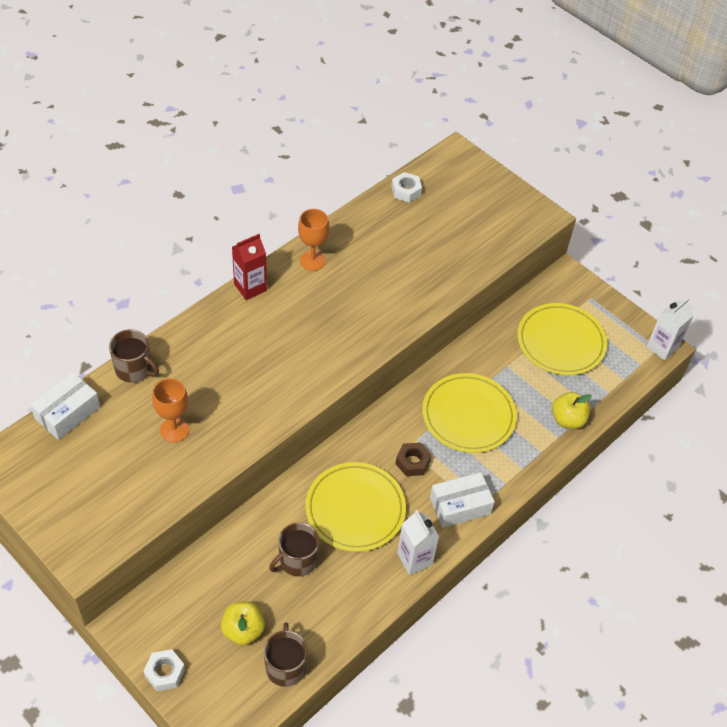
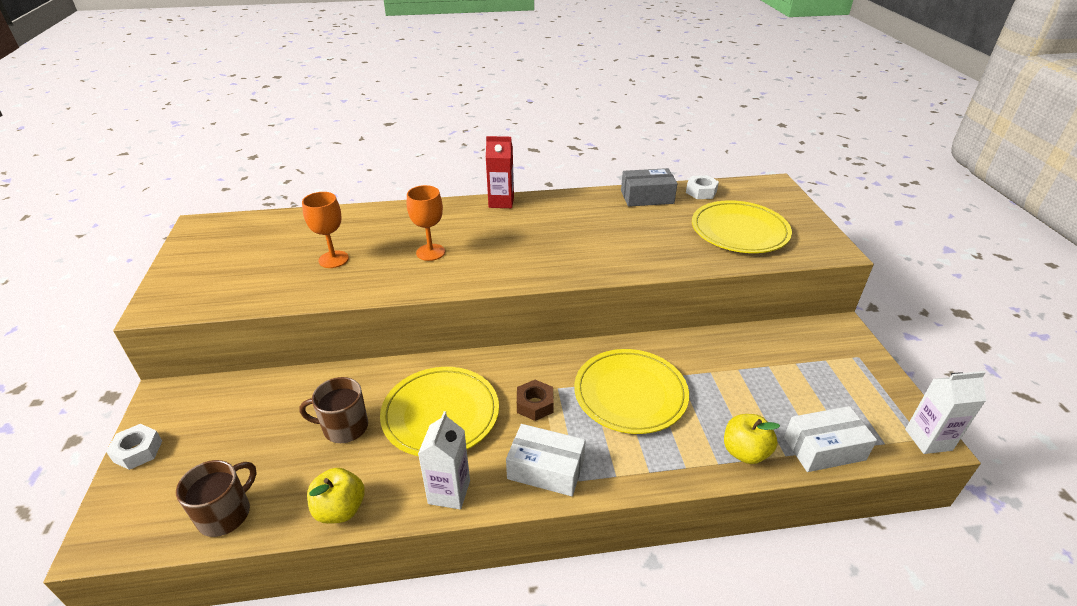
camera: 40 degrees right, 15 degrees down
(67, 413) = (280, 219): white box -> white box (824, 448)
(134, 369) = (357, 214): brown mug -> none
(243, 630) = (234, 457): yellow apple -> yellow apple (340, 509)
(312, 260) = (570, 204): orange goblet -> orange goblet (430, 252)
(367, 219) = (647, 197): none -> grey box
(561, 342) = (791, 379): yellow plate -> yellow plate (739, 231)

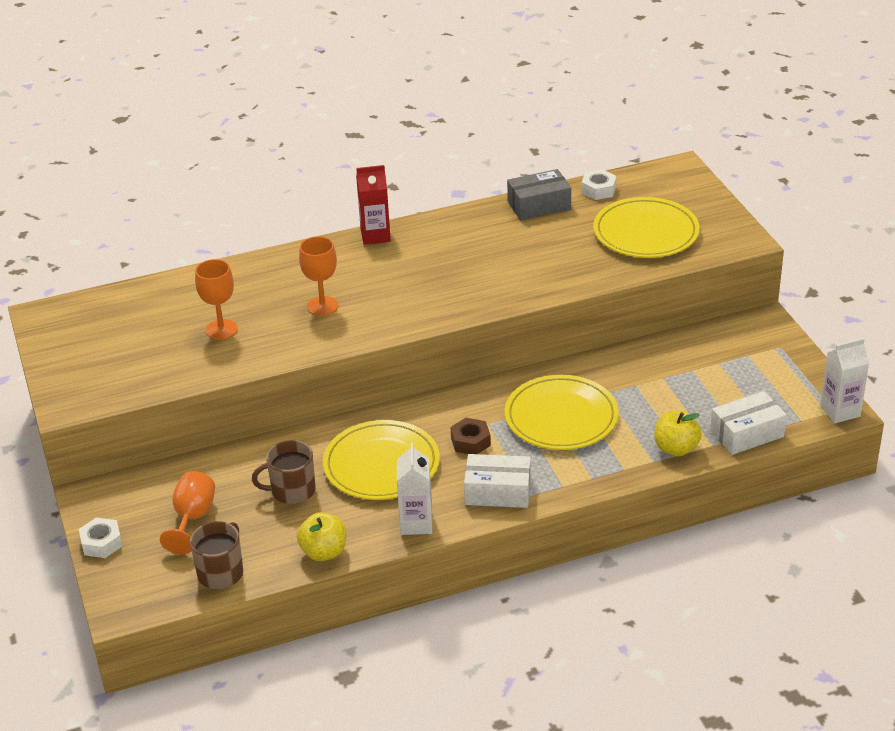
camera: 10 degrees left, 0 degrees up
(237, 440) = (193, 518): none -> orange goblet

